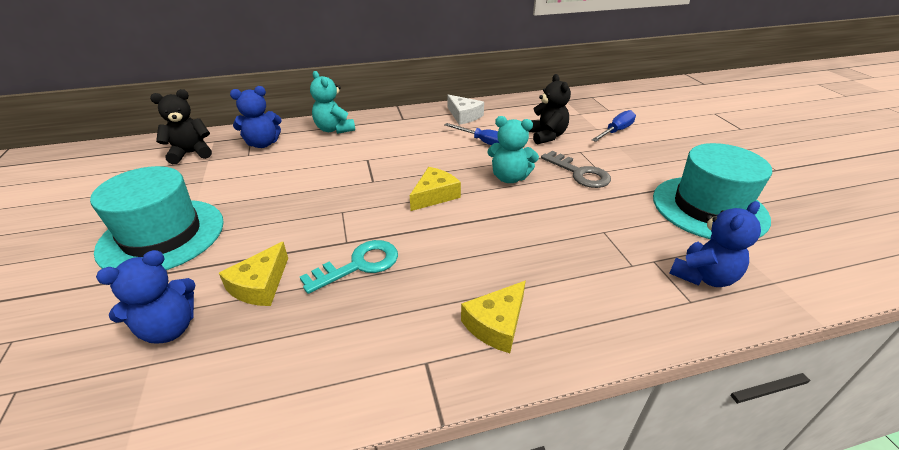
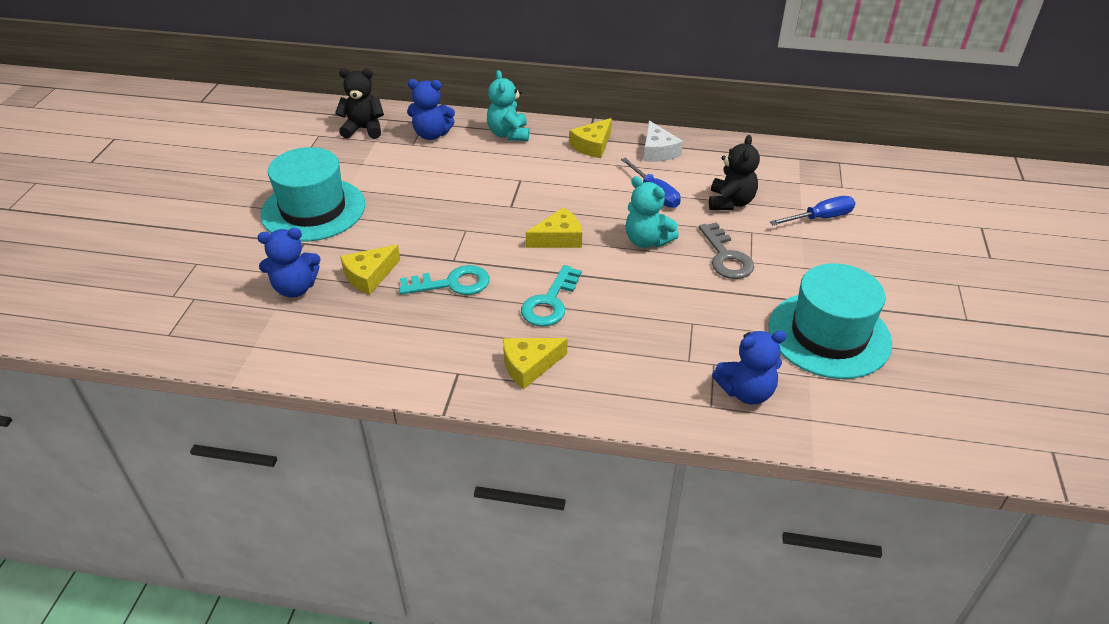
camera: 25 degrees right, 5 degrees up
(411, 123) = (592, 145): none -> yellow cheese
(468, 253) = (550, 302): none -> turquoise key

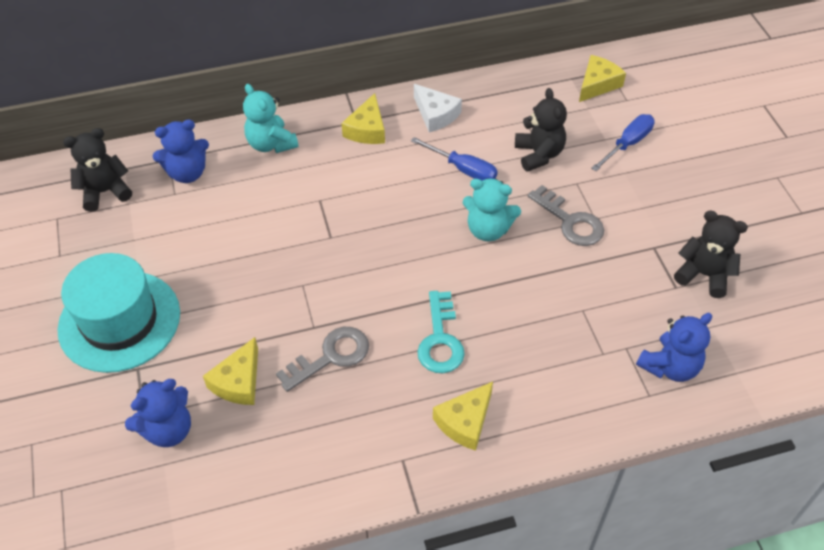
camera: 25 degrees left, 10 degrees up
(452, 283) = (331, 356): turquoise key -> grey key
(558, 238) = (402, 259): yellow cheese -> yellow cheese (597, 84)
(829, 335) = (704, 275): turquoise hat -> black teddy bear

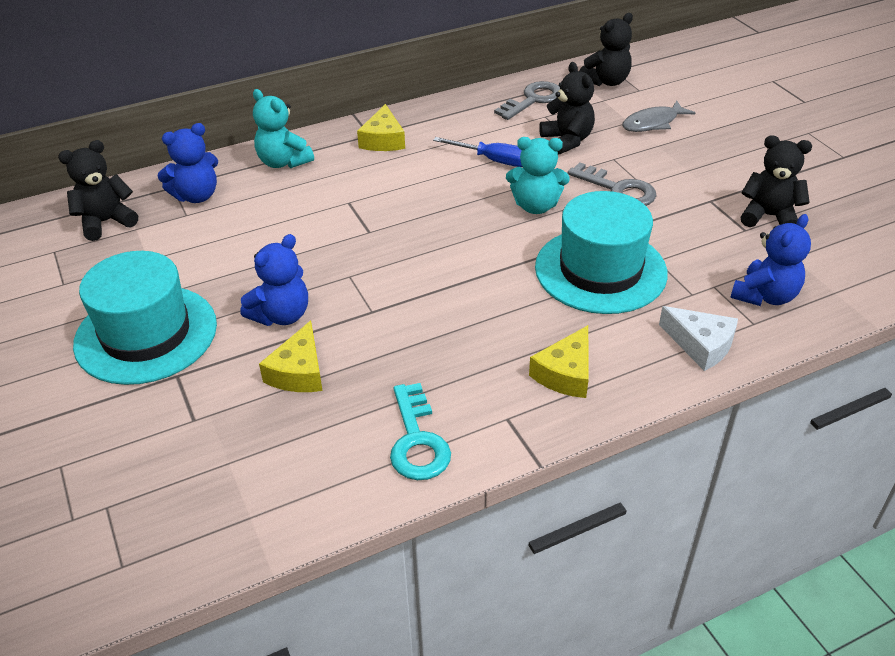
camera: 10 degrees left, 10 degrees down
(168, 429) = (226, 428): blue teddy bear -> blue teddy bear (281, 315)
(331, 356) = (399, 335): grey key -> grey key (533, 100)
(435, 114) = (451, 121): white cheese -> white cheese (700, 345)
(440, 340) = (515, 305): turquoise key -> turquoise key (417, 441)
(527, 313) = (600, 270): none -> turquoise hat
(597, 84) = (606, 81): yellow cheese -> black teddy bear
(627, 144) = (653, 123): blue screwdriver -> grey fish

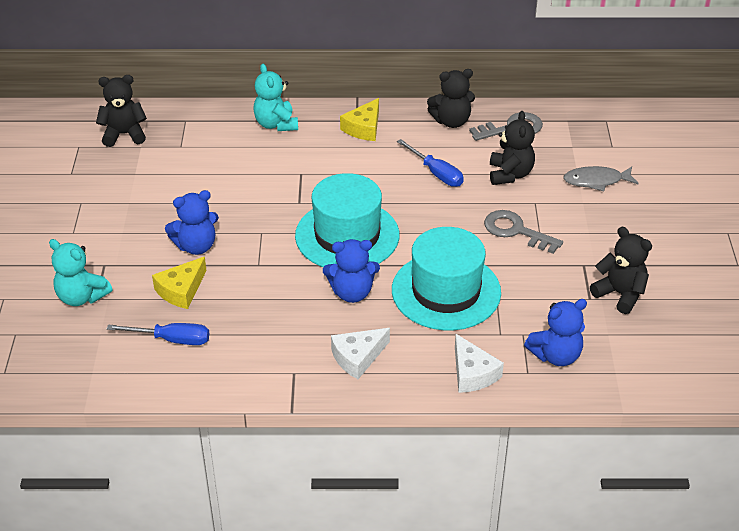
camera: 25 degrees right, 0 degrees up
(146, 334) = (102, 229): turquoise hat -> turquoise hat (347, 235)
(196, 196) = (197, 133): blue teddy bear -> blue teddy bear (352, 293)
(328, 435) = (172, 339): none -> blue screwdriver
(417, 441) = (224, 365): turquoise key -> none
(535, 206) = (439, 223): turquoise teddy bear -> turquoise teddy bear (81, 297)
(566, 373) = (358, 357): yellow cheese -> white cheese
(606, 81) = (590, 129): black teddy bear -> black teddy bear (451, 121)
(618, 190) = (516, 231): grey key -> grey key turned 150 degrees clockwise

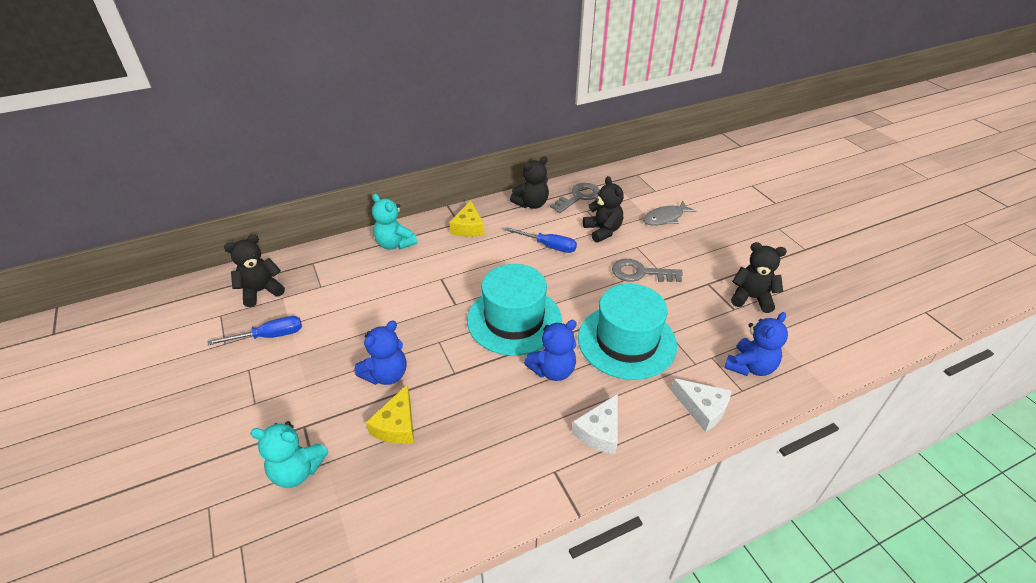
camera: 25 degrees left, 0 degrees up
(172, 339) = (416, 483): blue screwdriver -> blue screwdriver (269, 336)

